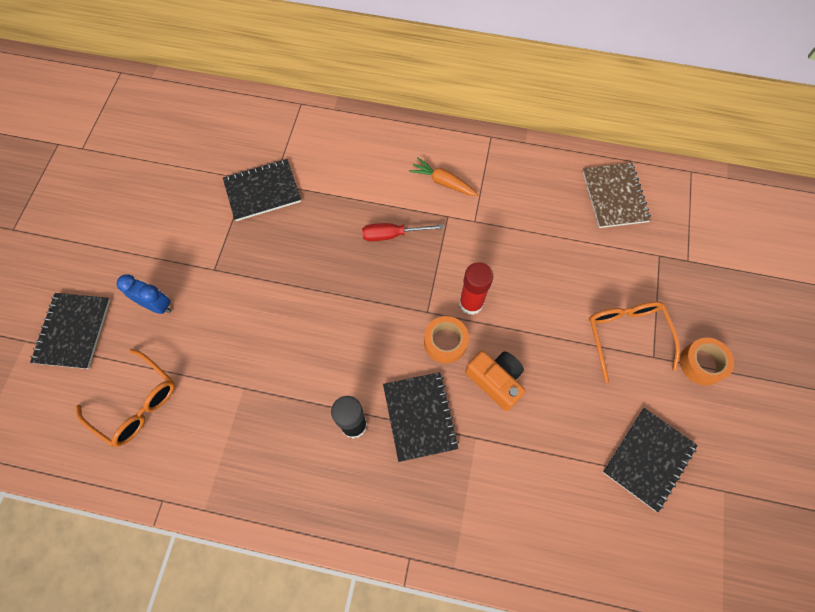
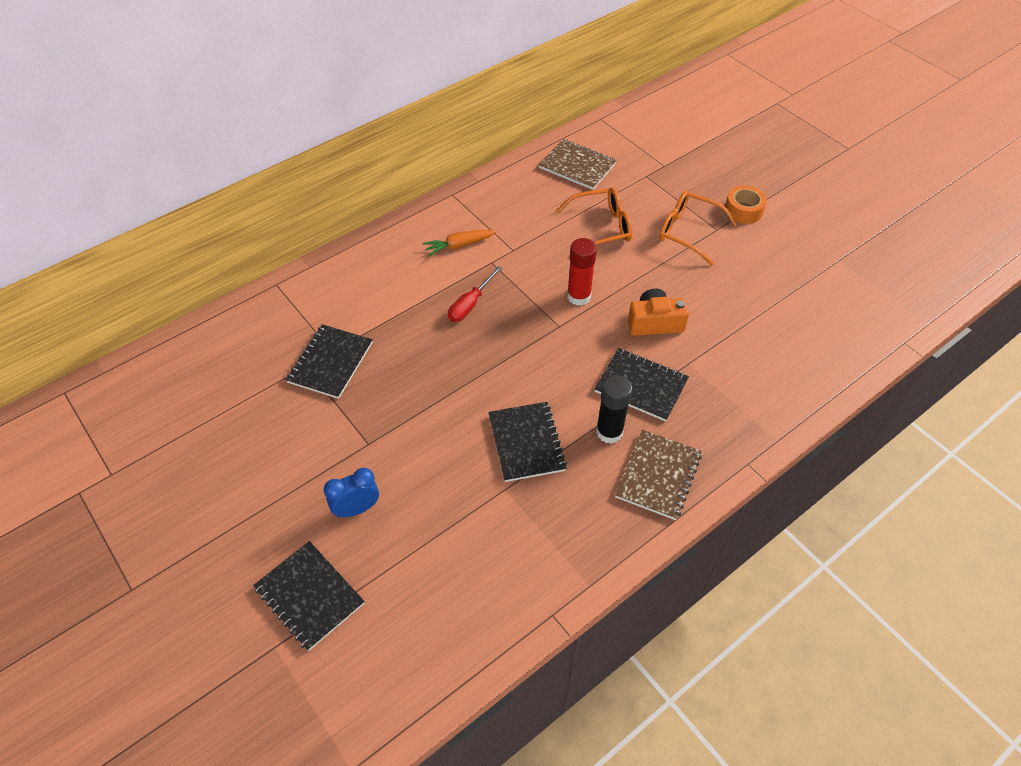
camera: 50 degrees left, 15 degrees down
(136, 404) = (440, 582): orange glasses -> orange glasses (601, 227)
(341, 492) = (658, 475): none -> brown notebook
(445, 342) = (595, 332): orange tape -> none
(648, 459) = (786, 281): black notebook -> black notebook (526, 442)

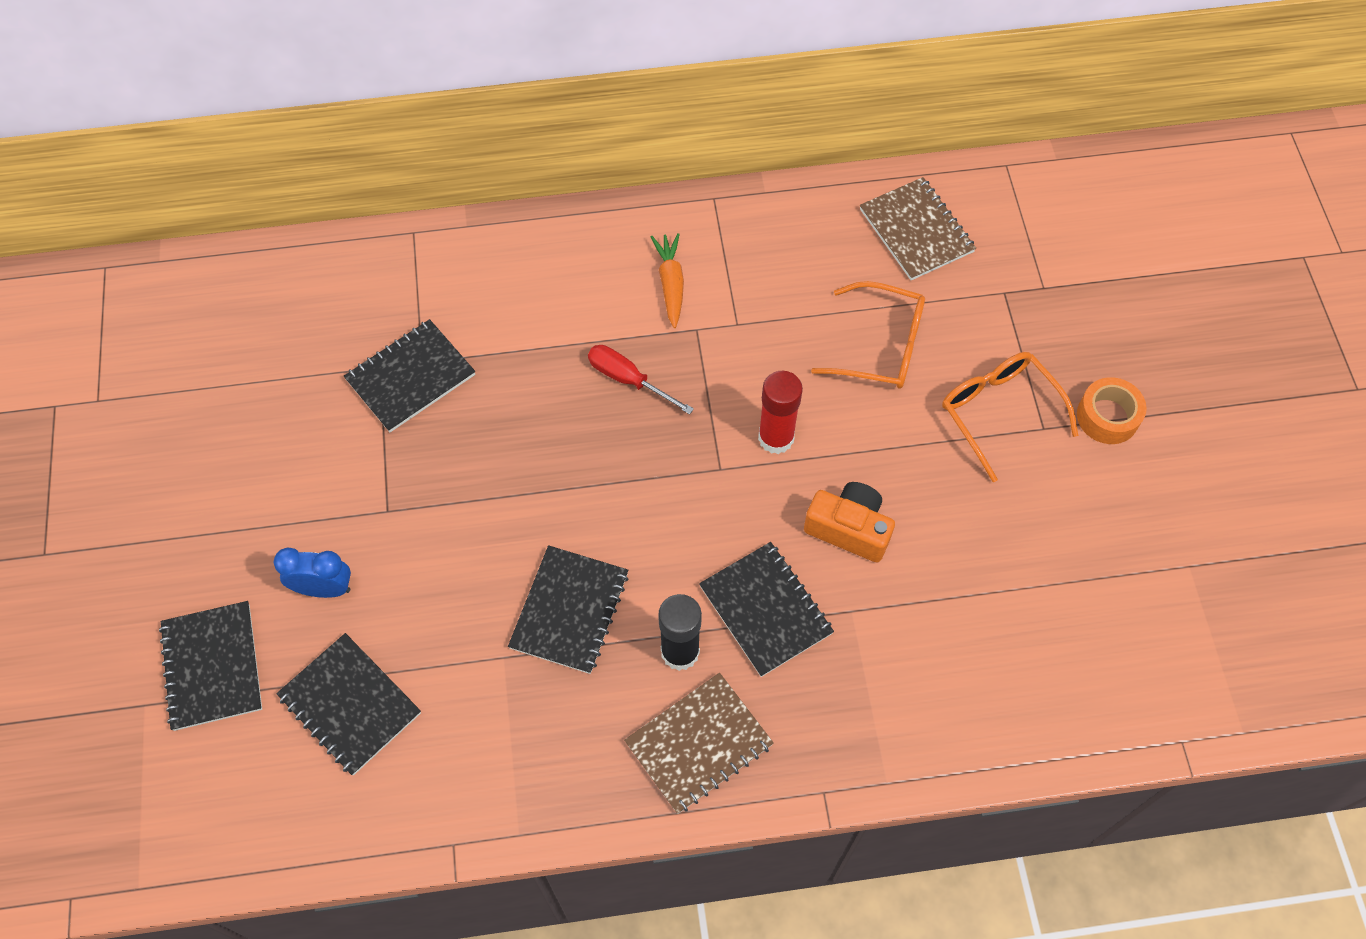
camera: 30 degrees right, 10 degrees up
(423, 568) = (350, 705): none -> black notebook
(458, 246) = (670, 283): orange carrot -> orange carrot turned 75 degrees clockwise
(470, 304) = (628, 380): red screwdriver -> red screwdriver turned 60 degrees clockwise

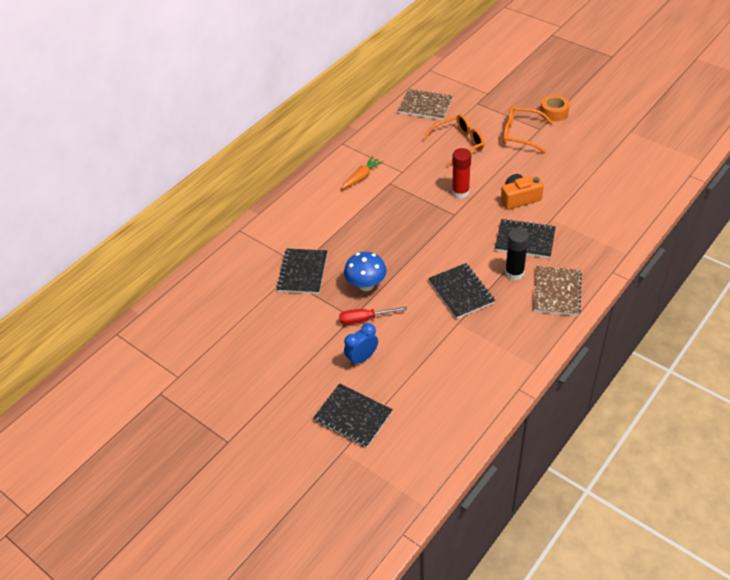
camera: 40 degrees left, 15 degrees down
(350, 705) = (423, 382): black notebook -> none
(463, 476) = (366, 285): none -> blue mushroom
(628, 380) = (386, 214): red screwdriver -> red screwdriver (364, 319)
(670, 283) = (361, 177): orange carrot -> orange carrot turned 90 degrees clockwise

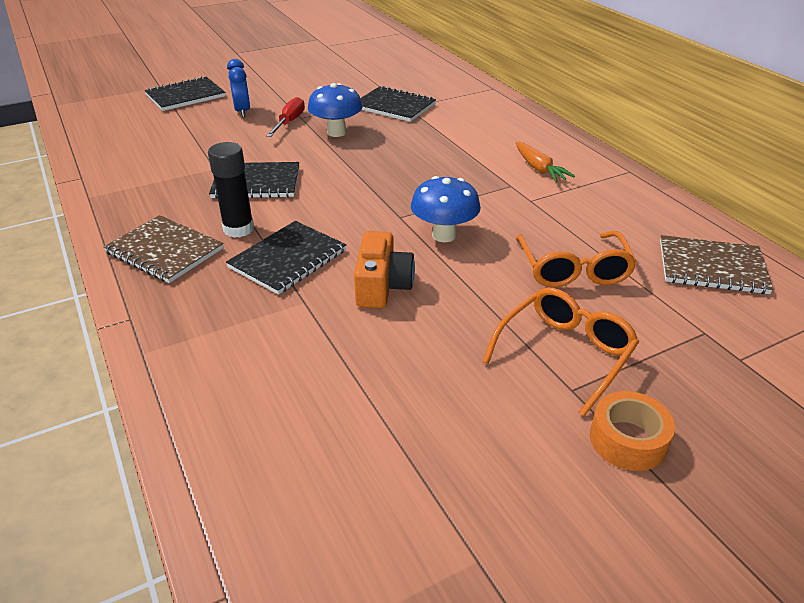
camera: 110 degrees right, 10 degrees down
(425, 106) = (712, 267): brown notebook -> brown notebook turned 60 degrees clockwise
(460, 192) = (444, 235): red glue stick -> blue mushroom

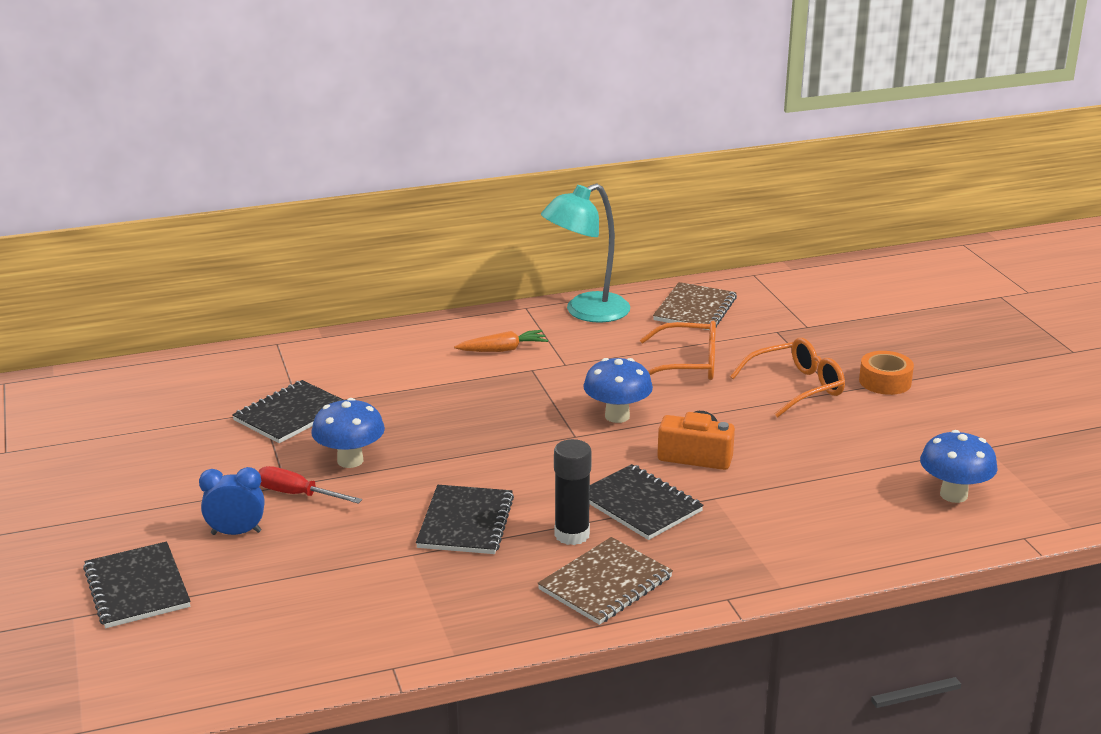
camera: 80 degrees left, 10 degrees down
(333, 511) = (953, 495): none -> blue mushroom
(565, 353) = (796, 387): orange glasses -> orange glasses turned 105 degrees clockwise
(646, 202) = (586, 312): none -> turquoise lamp

